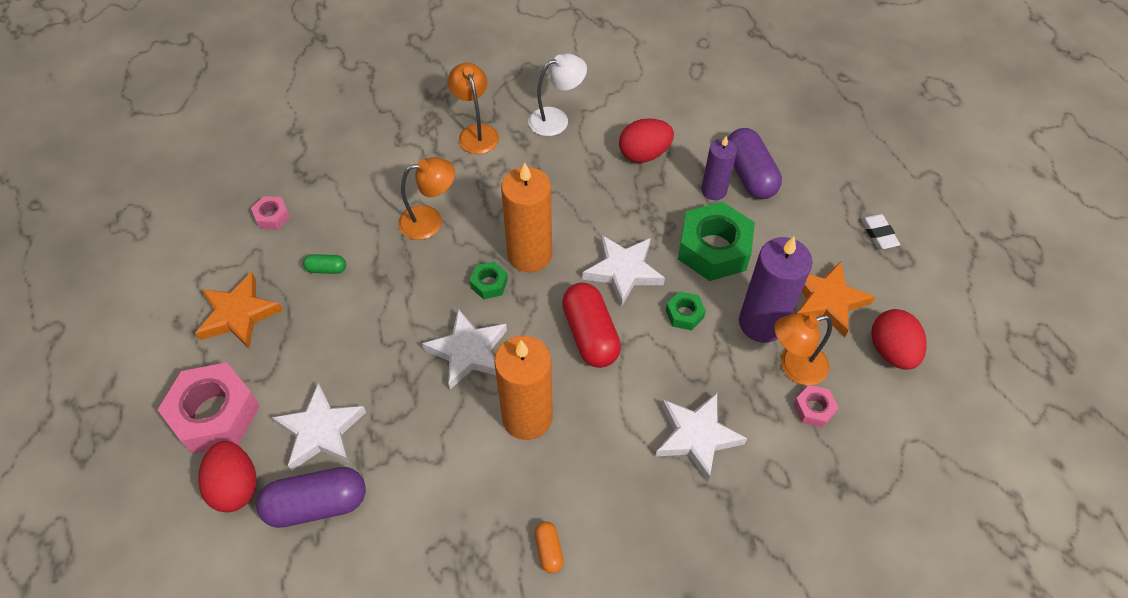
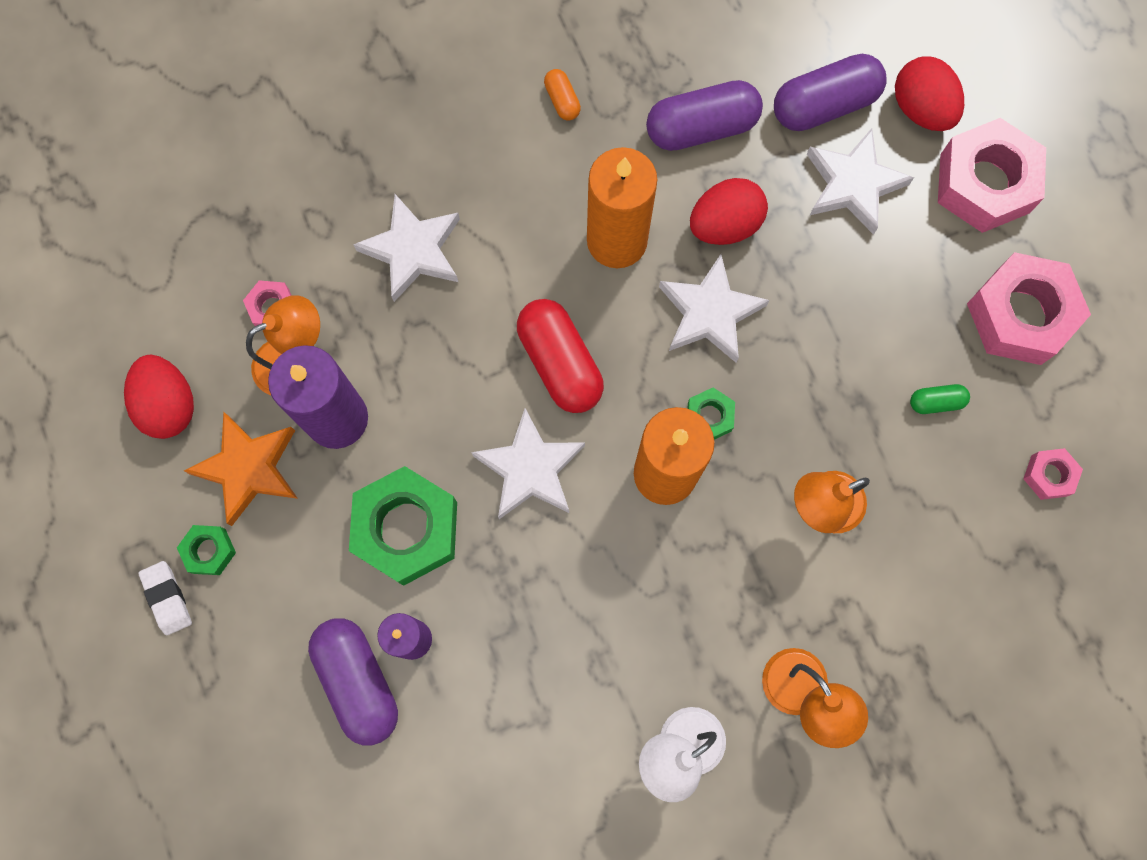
camera: 170 degrees right, 20 degrees up
(238, 314) = (1020, 315): orange star -> pink nut
(431, 502) = (701, 128): none -> purple capsule
(644, 154) = (527, 696): red egg -> red egg (724, 225)
(684, 314) = (440, 414): green nut -> green nut (209, 551)

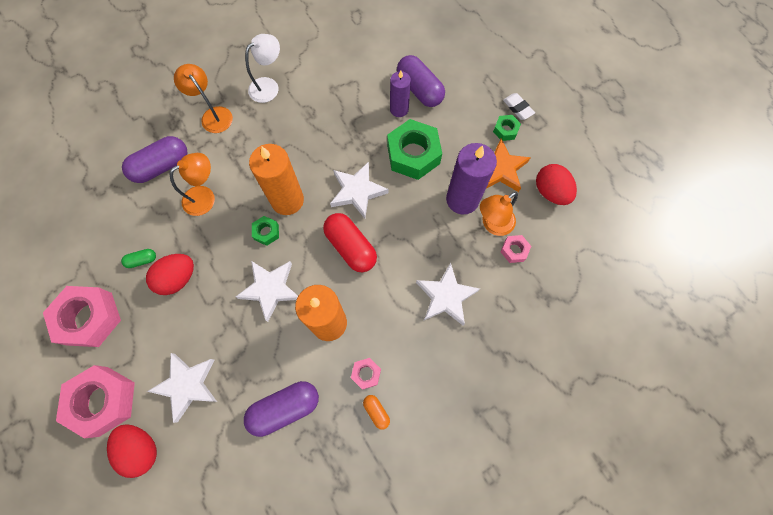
camera: 170 degrees right, 5 degrees down
(724, 225) = (265, 344): red egg -> red egg (178, 278)
(824, 105) = (206, 440): purple capsule -> purple capsule (161, 166)
(1049, 475) = (83, 232): pink nut -> pink nut (366, 374)

